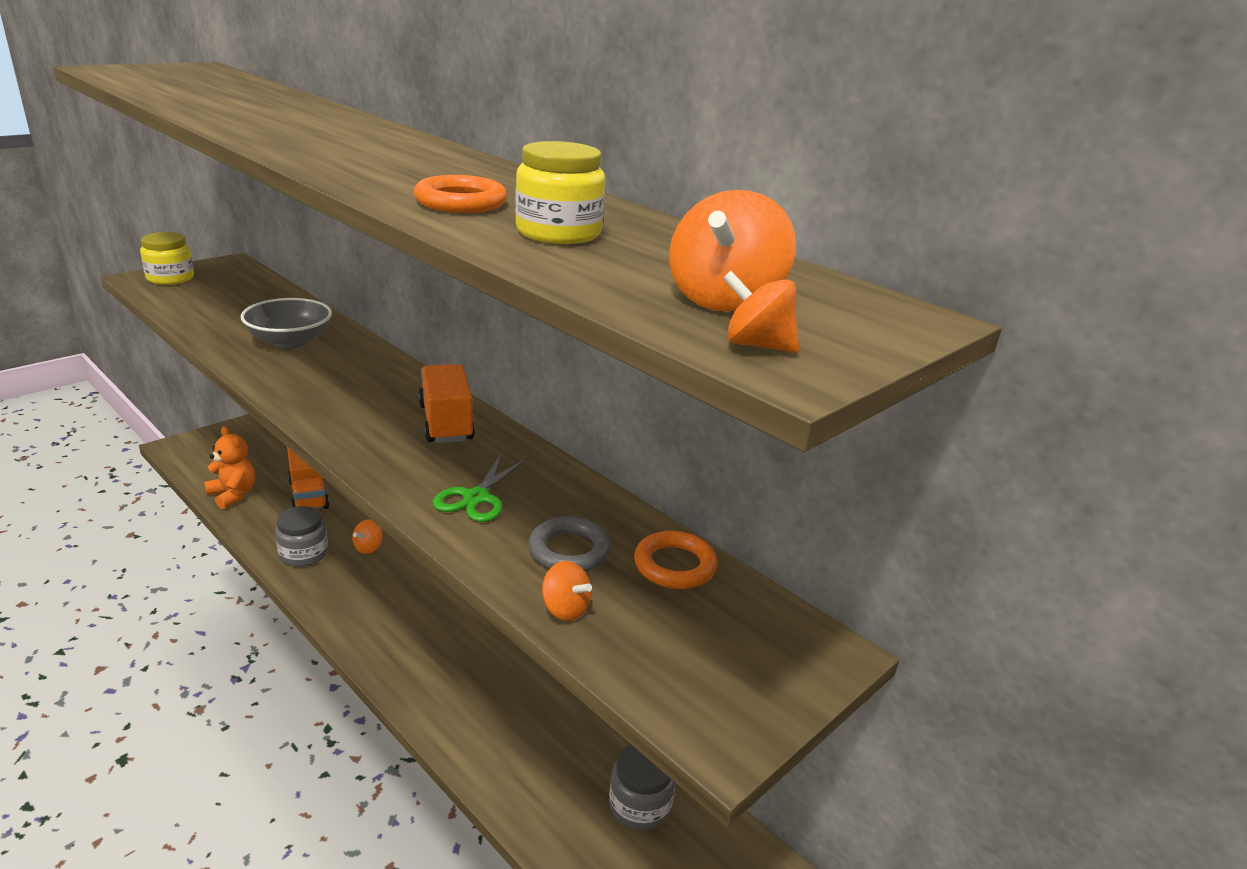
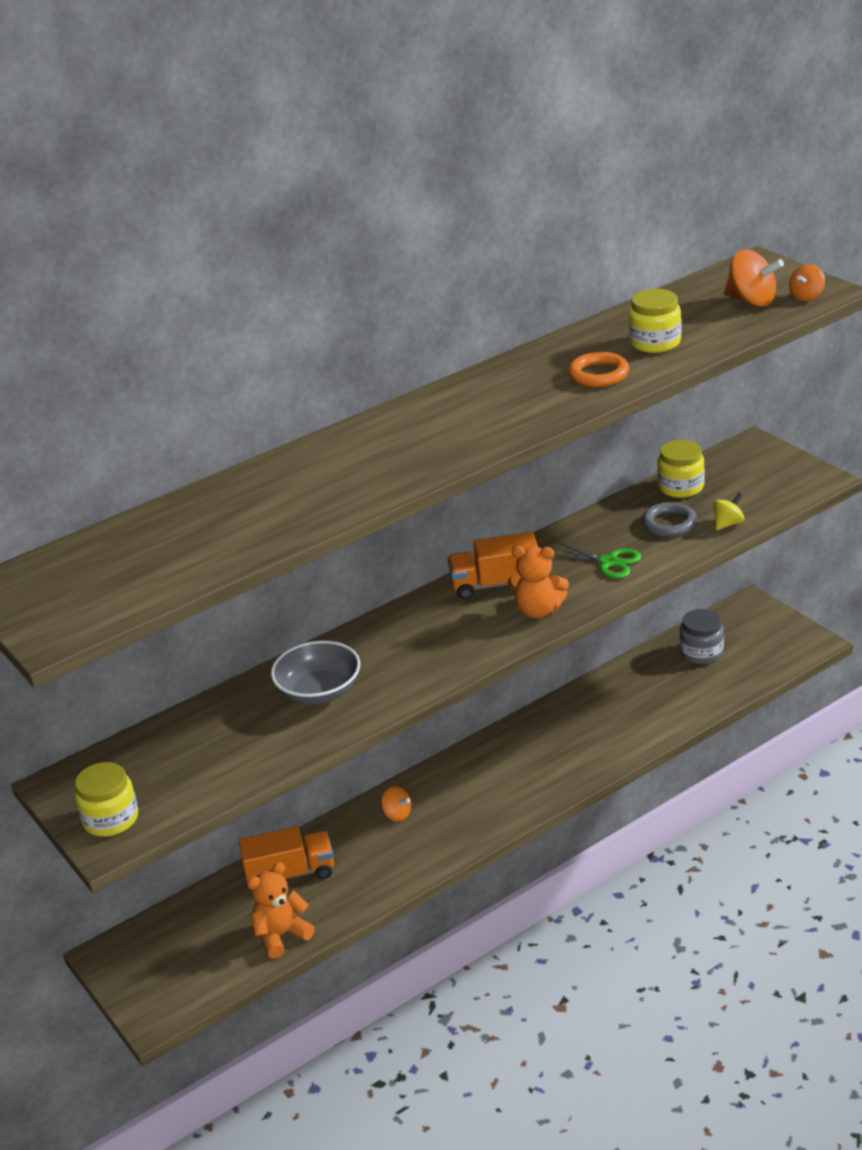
camera: 75 degrees left, 5 degrees up
(303, 554) = (403, 858): grey jar -> none
(381, 448) = (538, 610): none -> orange teddy bear
(565, 609) = (728, 524): orange spinning top -> yellow spinning top
(675, 565) = (681, 487): orange ring -> yellow jar

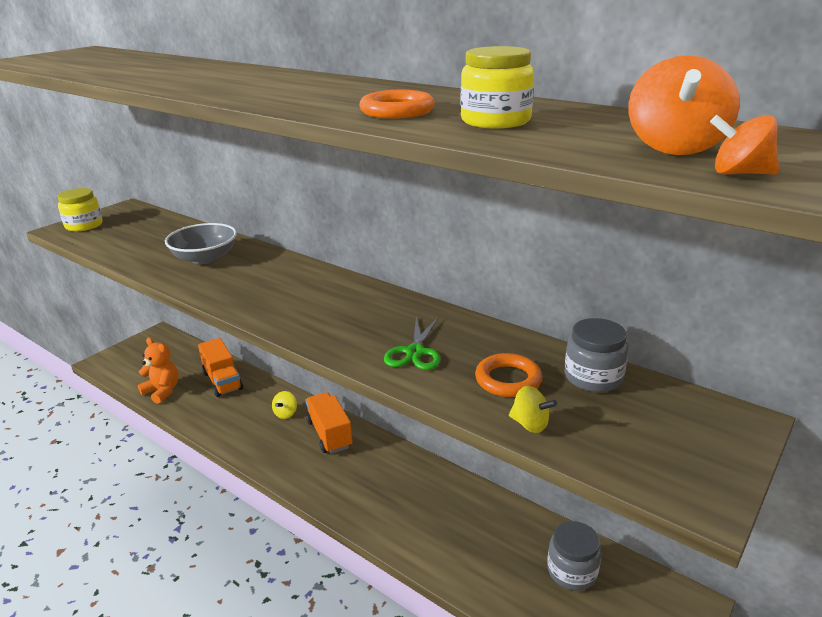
camera: 70 degrees right, 5 degrees down
(397, 814) = (285, 413): orange spinning top -> yellow spinning top
(495, 584) = (360, 300): orange truck -> orange truck (329, 434)
(538, 610) = (320, 327): orange teddy bear -> none
(669, 524) = (508, 380): grey ring -> orange ring
(681, 487) = (593, 377): yellow jar -> grey jar

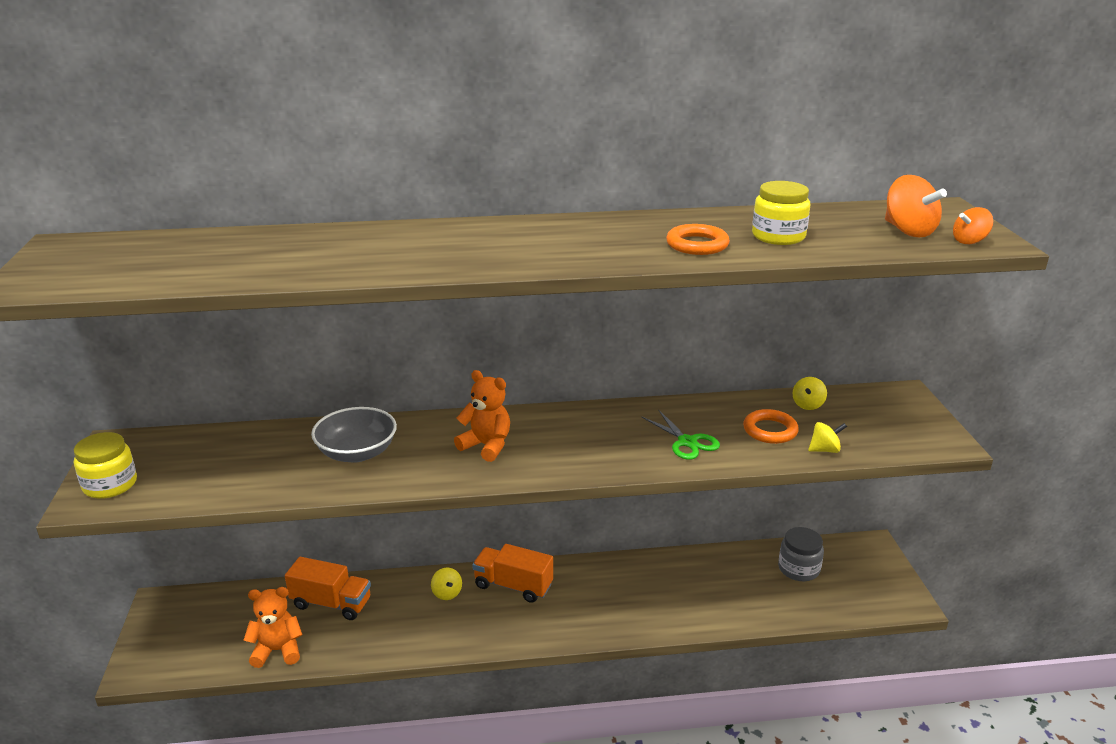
camera: 45 degrees left, 0 degrees up
(277, 287) = (486, 446): none -> orange teddy bear
(593, 377) = (807, 405): grey jar -> yellow spinning top

